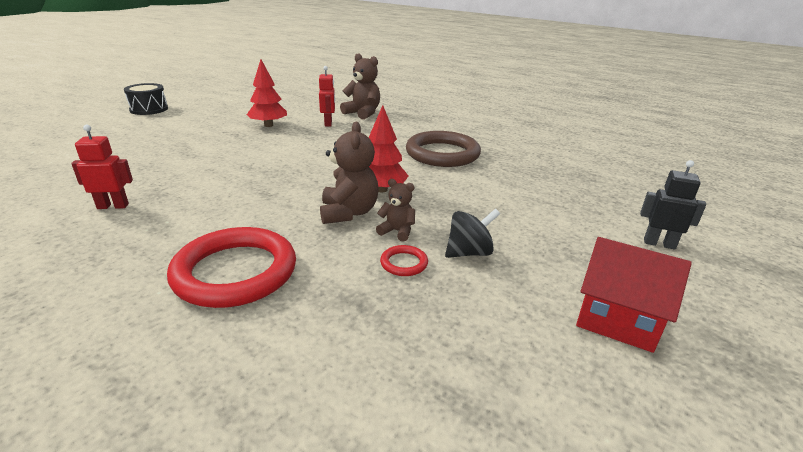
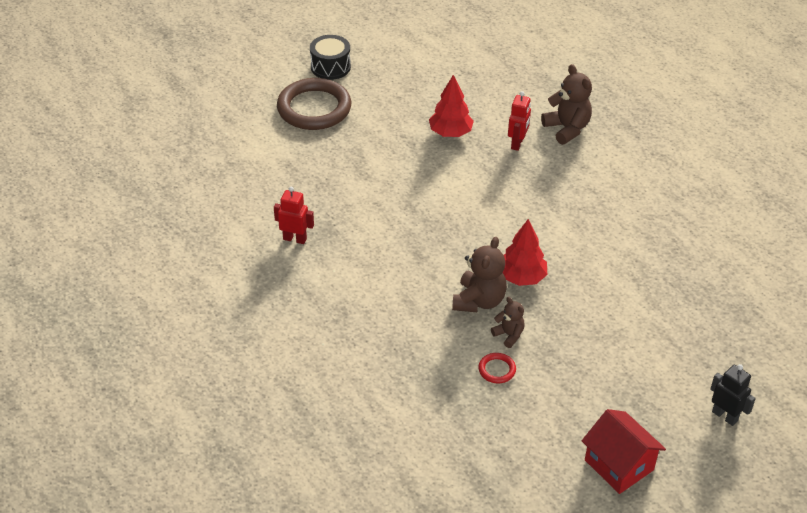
camera: 25 degrees right, 15 degrees up
(235, 272) = (374, 341): red ring -> none
(442, 154) = (614, 236): brown ring -> brown ring (314, 108)
(469, 253) = (553, 375): black spinning top -> none

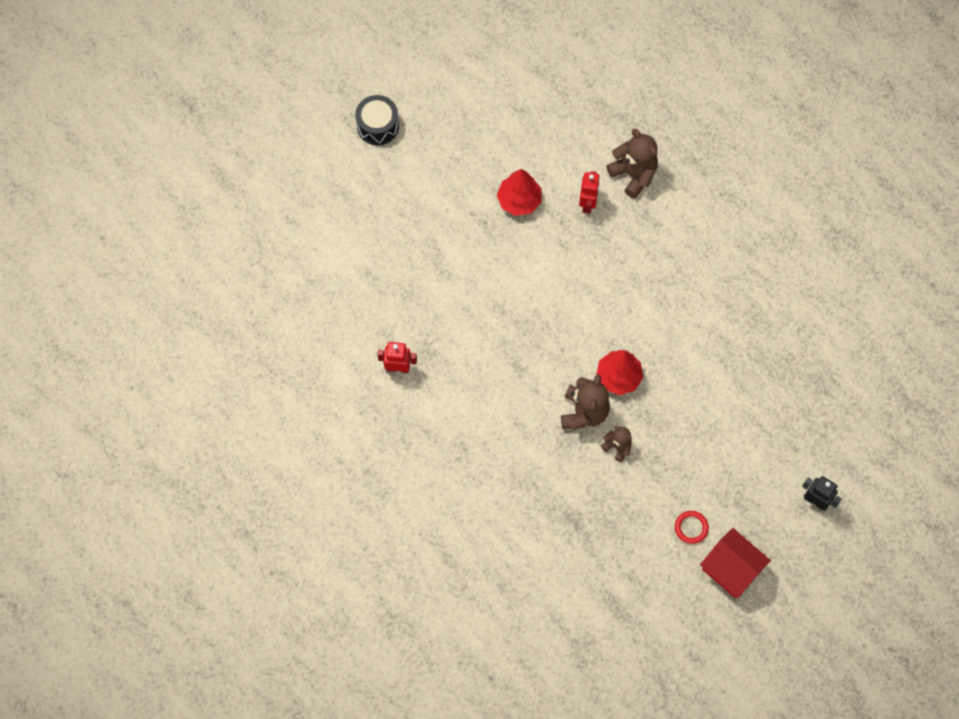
camera: 10 degrees left, 25 degrees up
(314, 108) = (375, 190): brown ring -> none
(497, 370) = (613, 487): red ring -> red ring (691, 527)

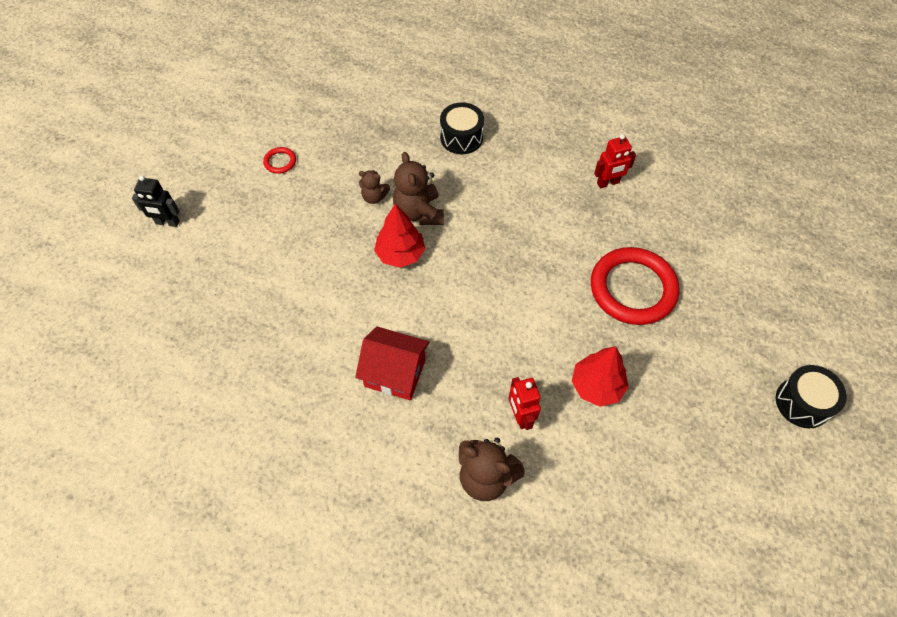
camera: 155 degrees right, 10 degrees down
(442, 262) = (633, 289): none -> red ring
(505, 479) = (461, 138): none -> black drum
(731, 569) = (233, 146): red house -> red house (395, 373)

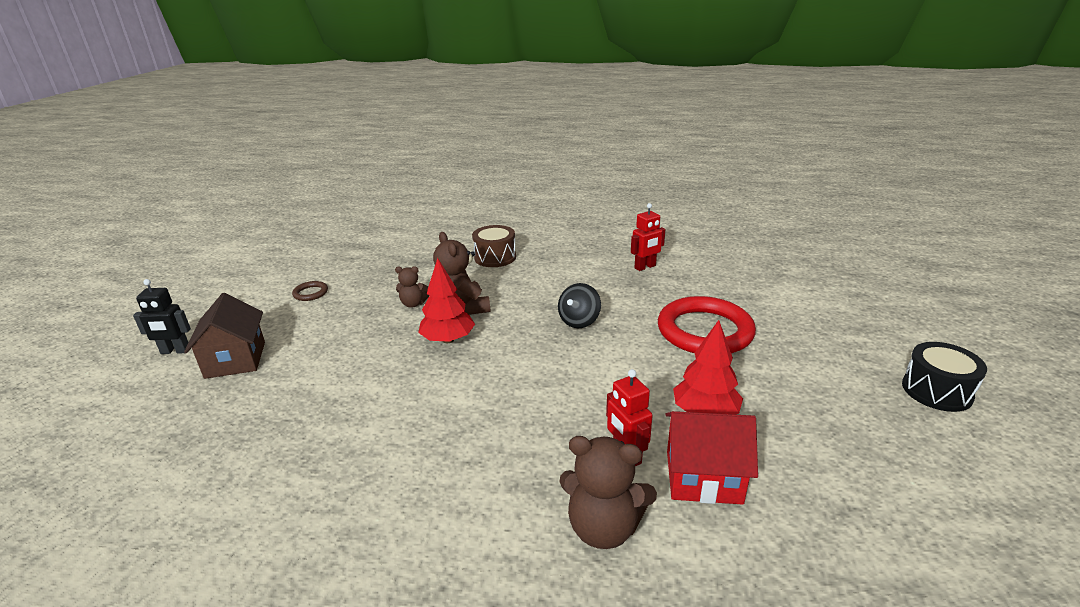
camera: 10 degrees left, 30 degrees down
(219, 244) = (235, 359): none -> brown house
(280, 162) = (310, 293): red ring -> brown ring
(395, 373) = (458, 439): red house -> red house (703, 477)
(461, 138) = (495, 257): black drum -> brown drum
(522, 252) = (579, 321): none -> black spinning top

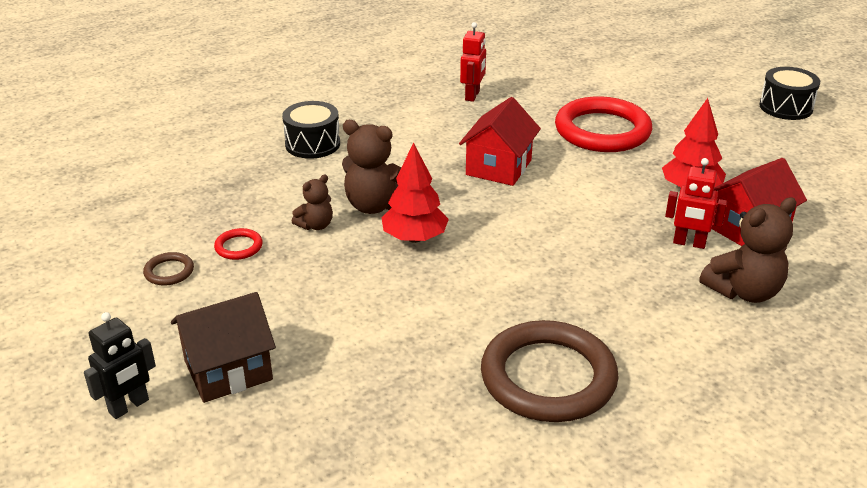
camera: 45 degrees left, 5 degrees up
(235, 359) = (228, 370): brown house -> brown house turned 60 degrees counterclockwise
(351, 484) = (548, 377): none -> brown ring
(359, 296) = (238, 247): none -> red ring
(495, 257) = (312, 144): brown drum -> black drum
(579, 321) = (498, 167): black spinning top -> red house

